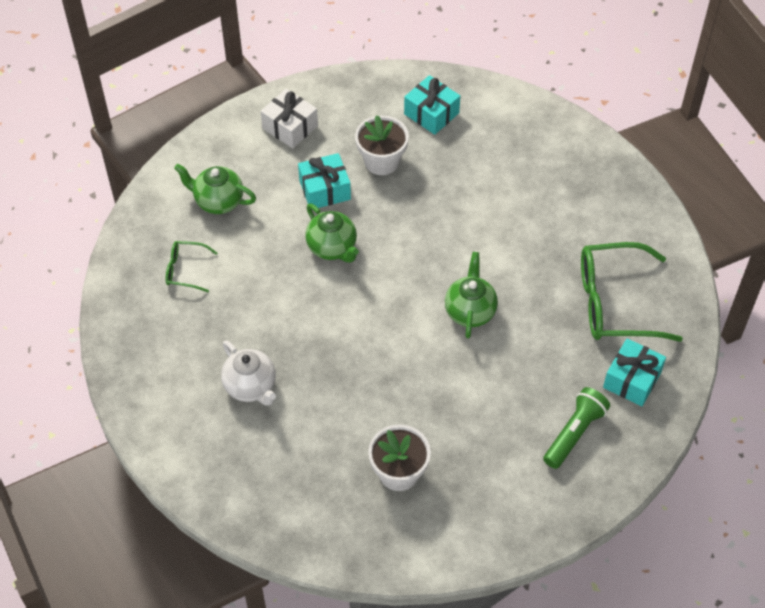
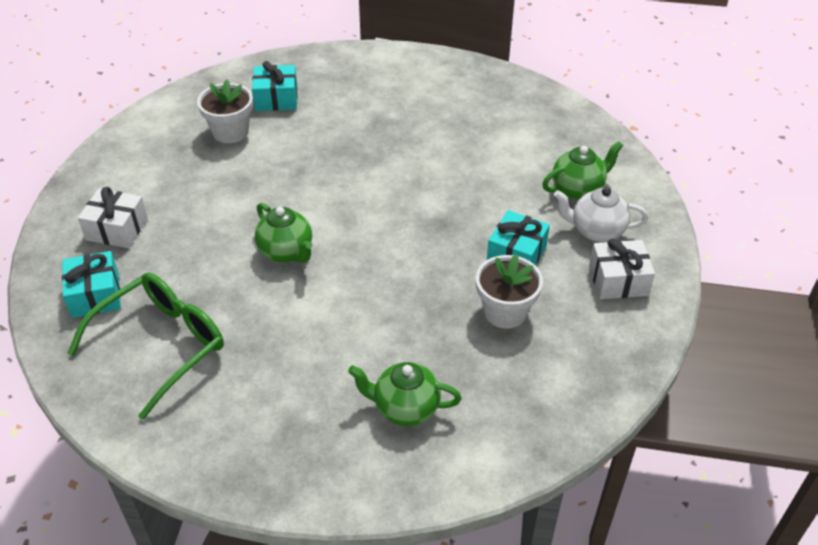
camera: 135 degrees right, 10 degrees down
(186, 270) = (528, 137): green glasses -> none
(251, 387) = (387, 111): white teapot -> white teapot (596, 231)
(332, 248) = (450, 219): green teapot -> green teapot (405, 408)
(431, 113) = (523, 392): turquoise gift -> turquoise gift (276, 98)
(574, 433) = (117, 229): green flashlight -> white gift

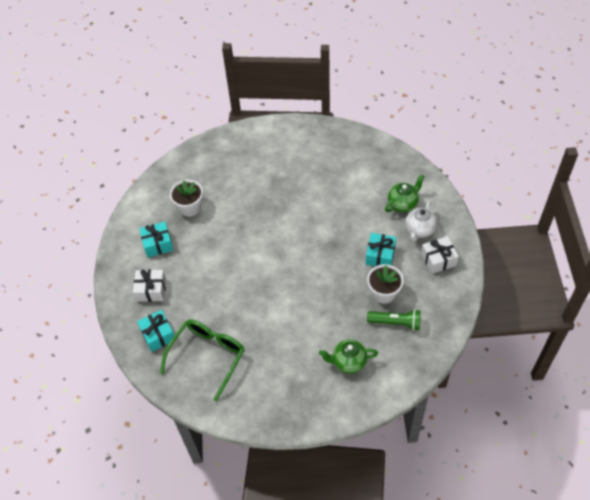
camera: 10 degrees left, 10 degrees up
(276, 98) = (208, 176): turquoise gift -> turquoise gift (158, 244)
(286, 252) = (253, 283): green teapot -> none
(513, 363) = (396, 323): none -> green flashlight
(596, 231) = (419, 230): white teapot -> white teapot turned 60 degrees counterclockwise

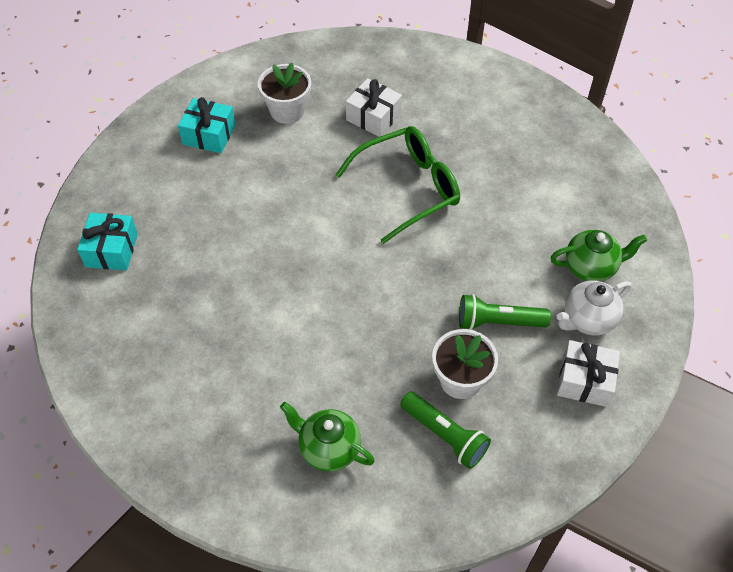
camera: 30 degrees right, 0 degrees up
(151, 290) = (152, 188): white gift -> white gift (373, 117)
(207, 357) = (147, 317): green glasses -> green glasses (407, 188)
(380, 255) = (498, 322): turquoise gift -> green flashlight

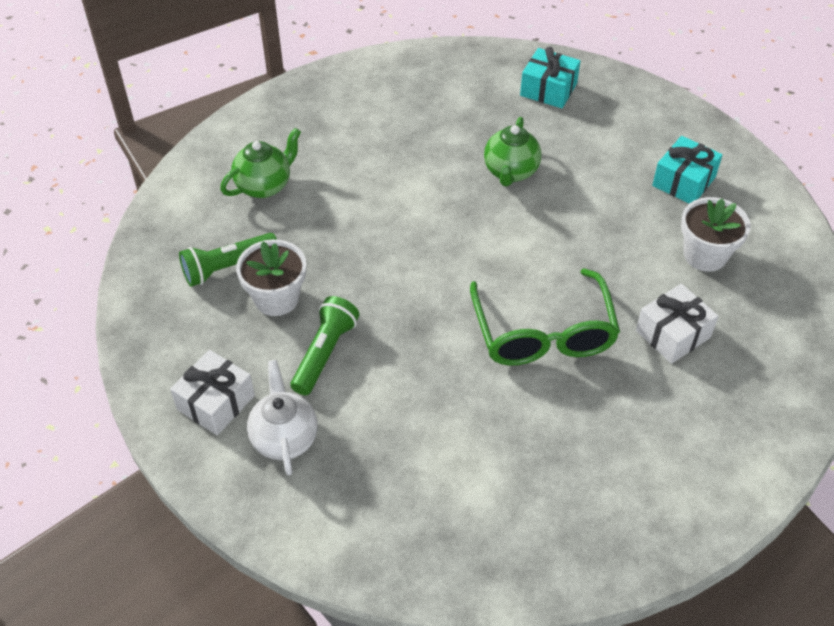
camera: 110 degrees right, 5 degrees down
(591, 267) = (351, 473): green teapot -> green teapot (510, 172)

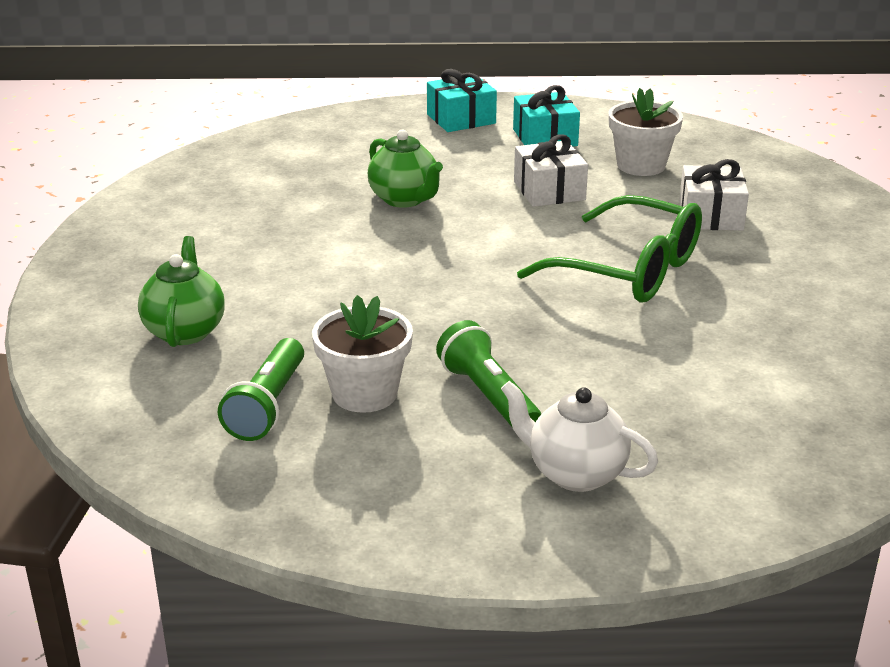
camera: 50 degrees left, 20 degrees down
(216, 402) = (461, 500): white gift -> white gift (549, 191)
(548, 89) = (333, 140): turquoise gift -> turquoise gift (461, 119)

